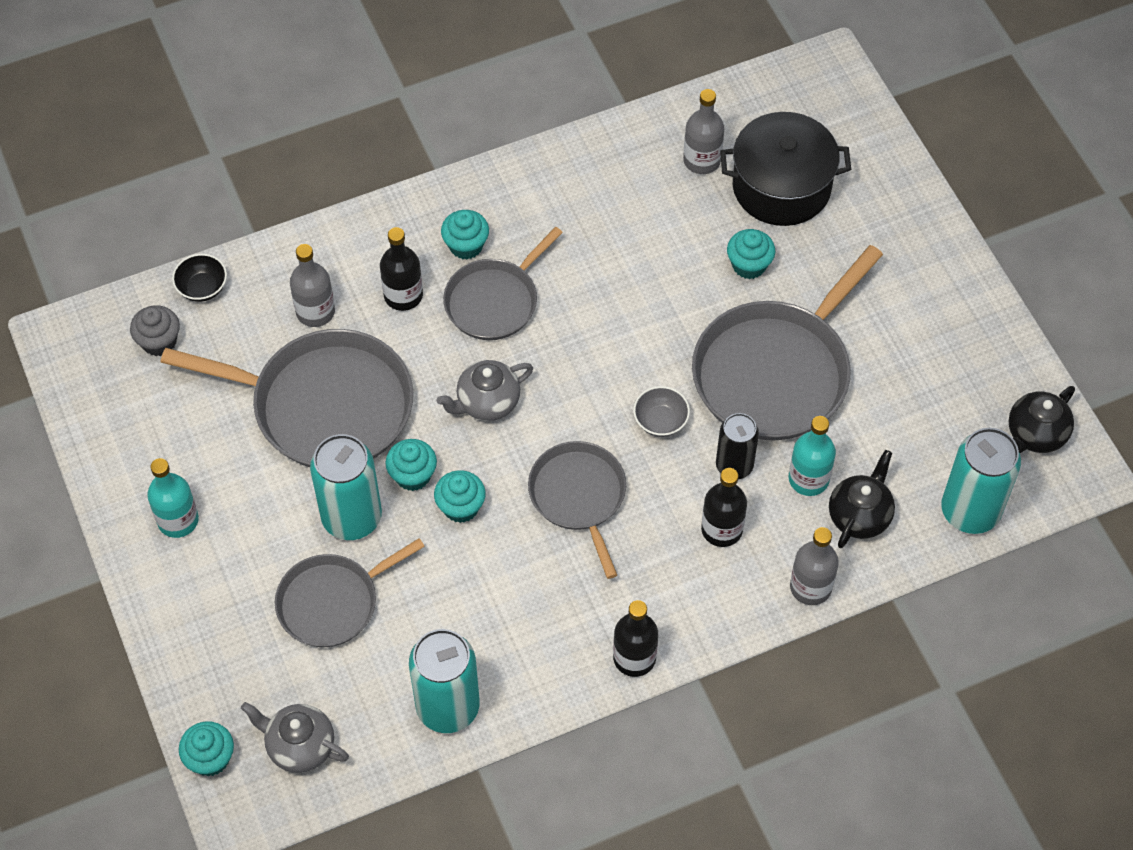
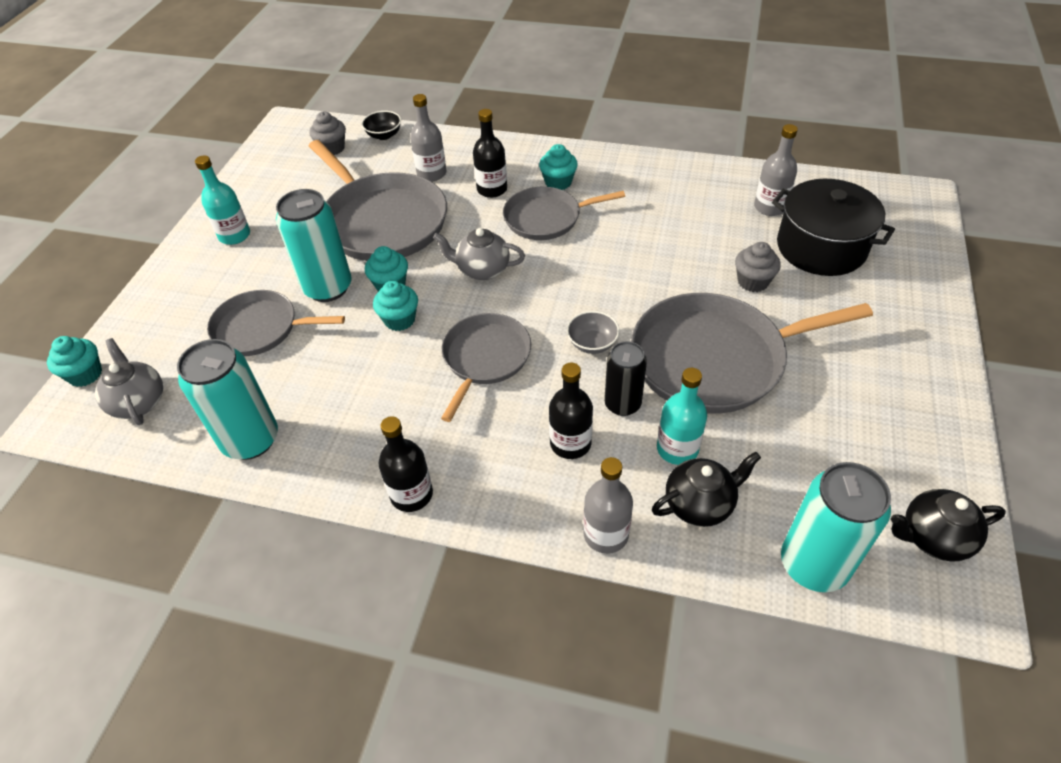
camera: 40 degrees right, 10 degrees down
(749, 265) = (753, 281): turquoise cupcake -> grey cupcake

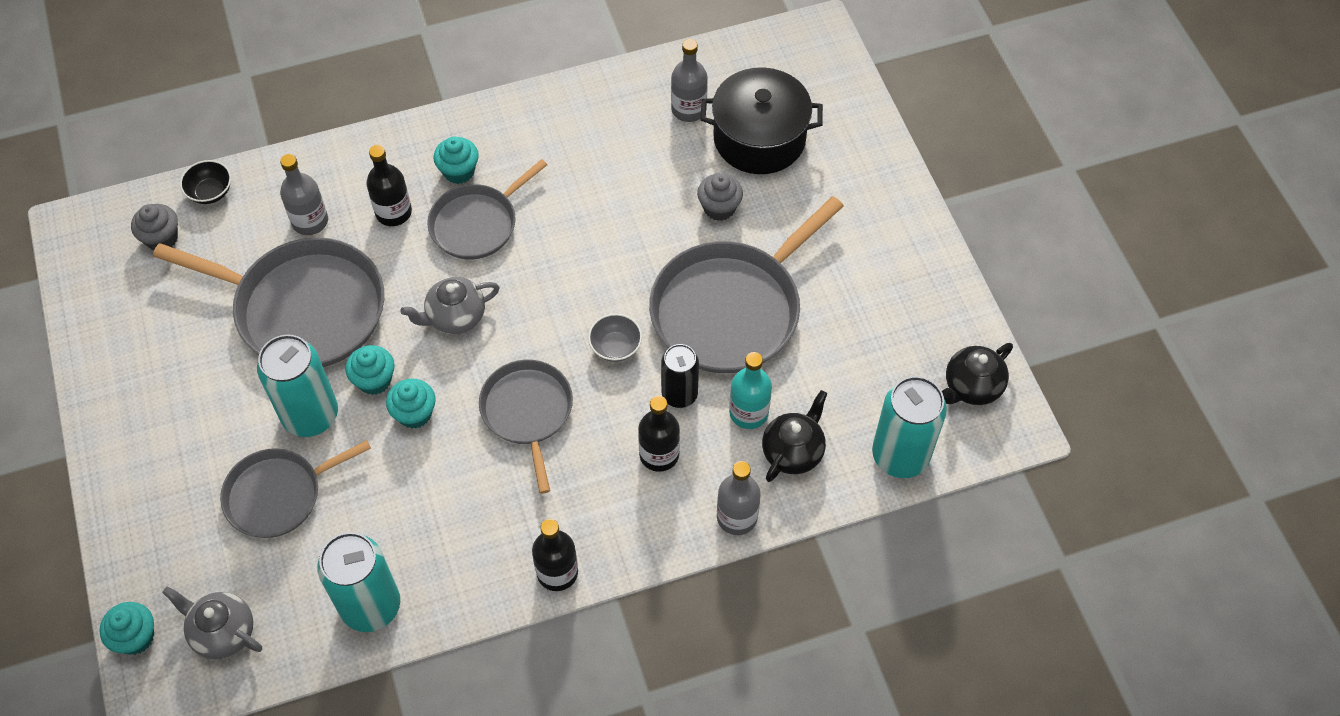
camera: 35 degrees left, 10 degrees up
(234, 235) = (148, 405): turquoise bottle -> none

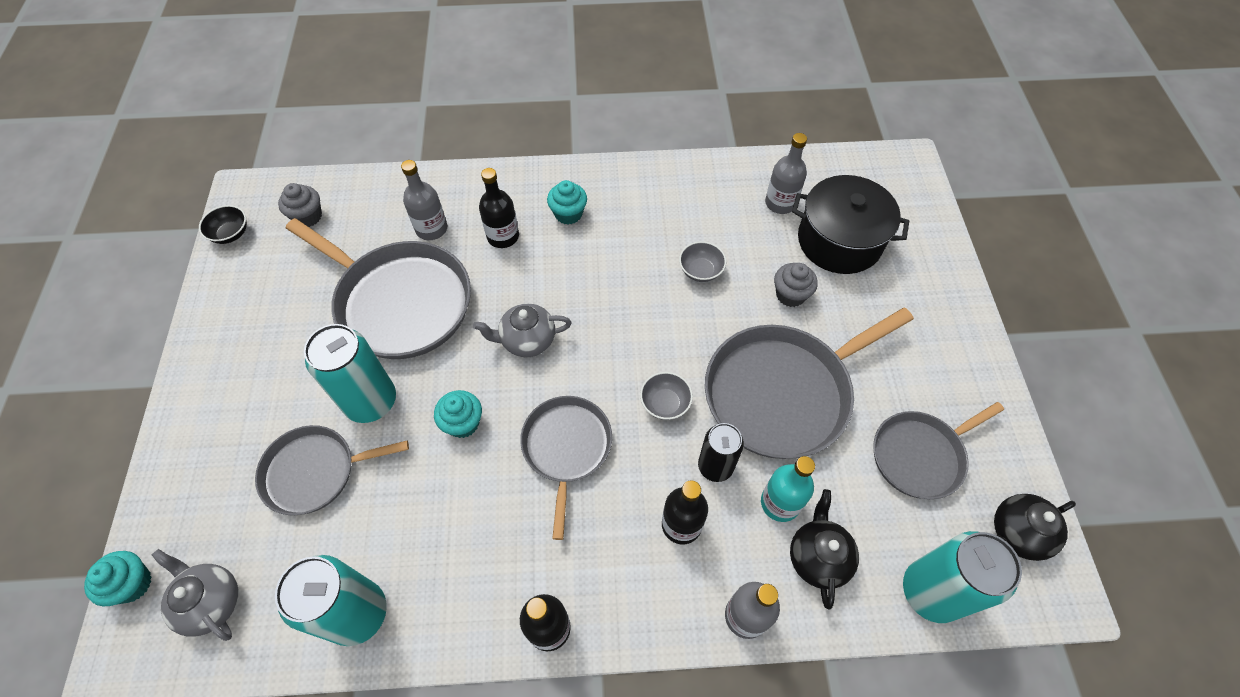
camera: 15 degrees right, 0 degrees up
(210, 192) = (361, 188): black bowl -> black bowl (231, 234)
(374, 380) = (438, 382): turquoise cupcake -> none
(477, 223) = (571, 261): grey pan -> grey pan (920, 455)
(619, 203) = (700, 271): none -> grey bowl
(793, 451) = (817, 557): black teapot -> black teapot turned 45 degrees counterclockwise

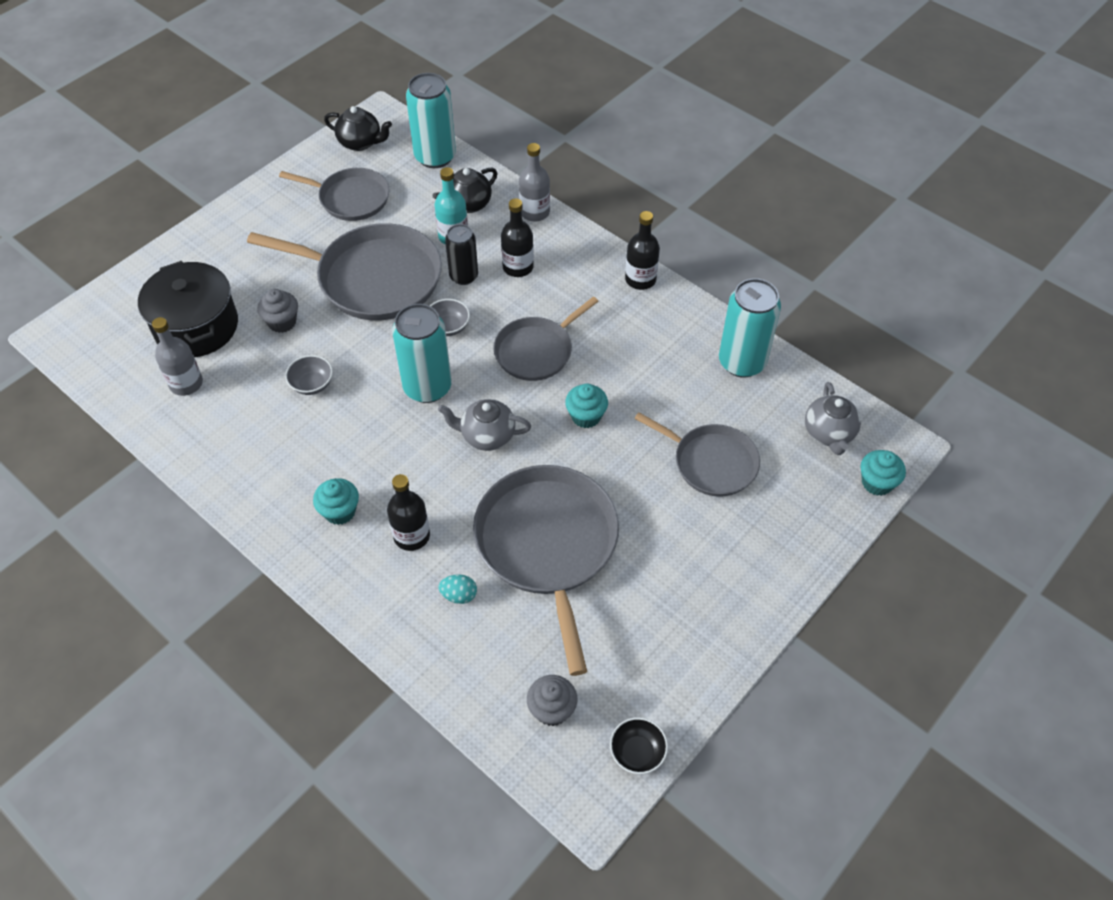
camera: 135 degrees left, 5 degrees down
(371, 401) = (635, 481): turquoise can -> turquoise can (427, 387)
(431, 229) = (459, 595): grey bottle -> turquoise egg
(527, 340) = (486, 436): grey teapot -> grey teapot turned 150 degrees clockwise

